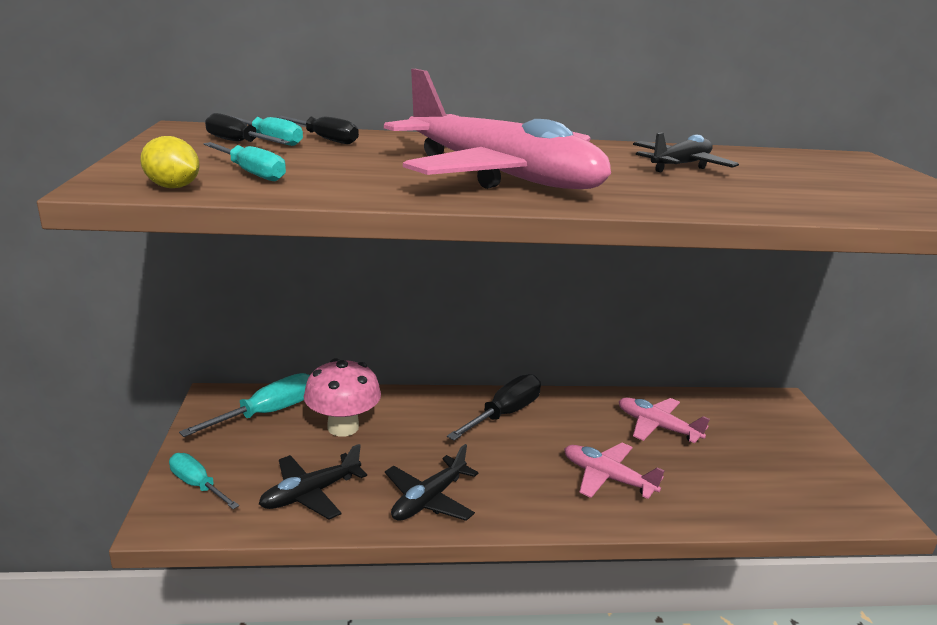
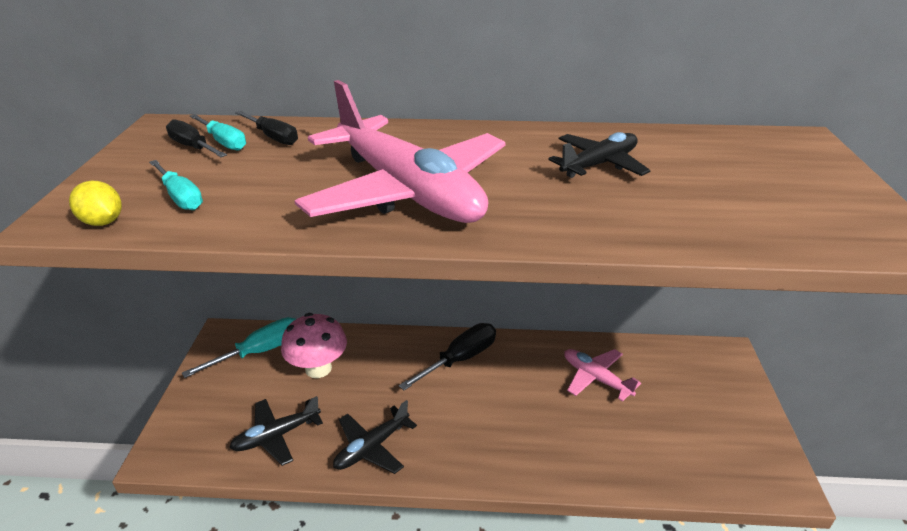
camera: 10 degrees right, 10 degrees up
(197, 485) = (190, 422): turquoise screwdriver -> none
(607, 478) = (533, 432): pink plane -> none

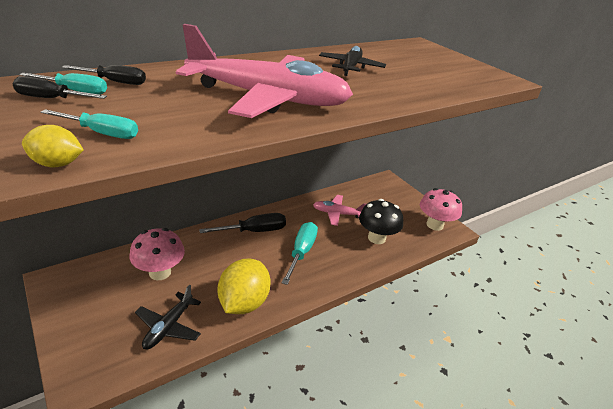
camera: 40 degrees left, 0 degrees up
(260, 351) = (99, 279): turquoise screwdriver -> turquoise screwdriver (301, 252)
(372, 447) = (243, 303): black plane -> yellow lemon
(460, 359) = (254, 231): black screwdriver -> black screwdriver turned 60 degrees clockwise
(627, 439) = (376, 238): none -> black mushroom
(754, 461) = (434, 225): none -> pink mushroom

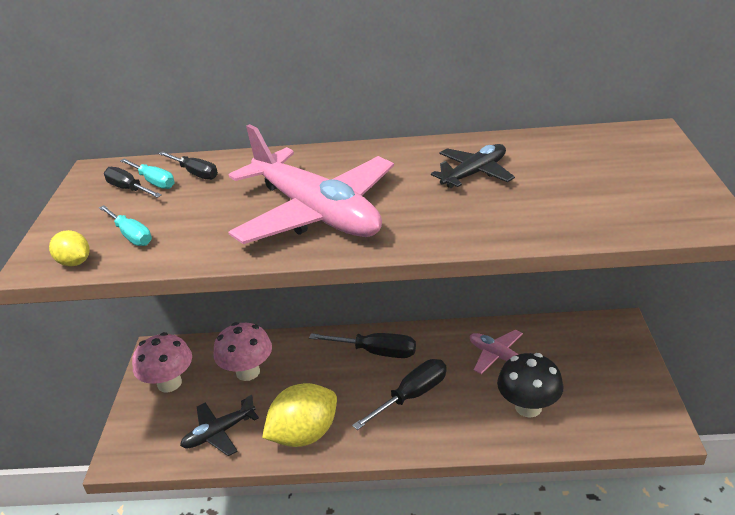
camera: 40 degrees right, 0 degrees up
(301, 252) = (411, 396): turquoise screwdriver -> black screwdriver
(434, 225) = (639, 414): pink mushroom -> pink mushroom (169, 383)

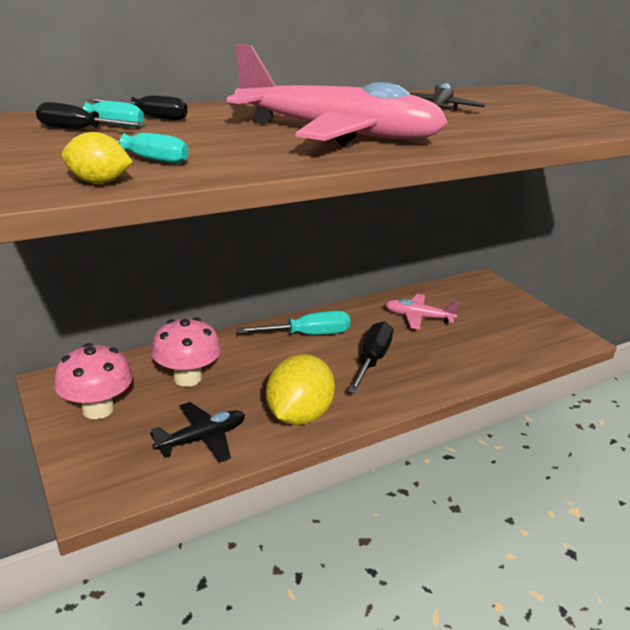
camera: 35 degrees left, 5 degrees down
(219, 433) = (202, 438): black plane -> black plane turned 150 degrees counterclockwise
(375, 352) = (307, 335): black screwdriver -> turquoise screwdriver
(528, 407) = (473, 346): black mushroom -> none

